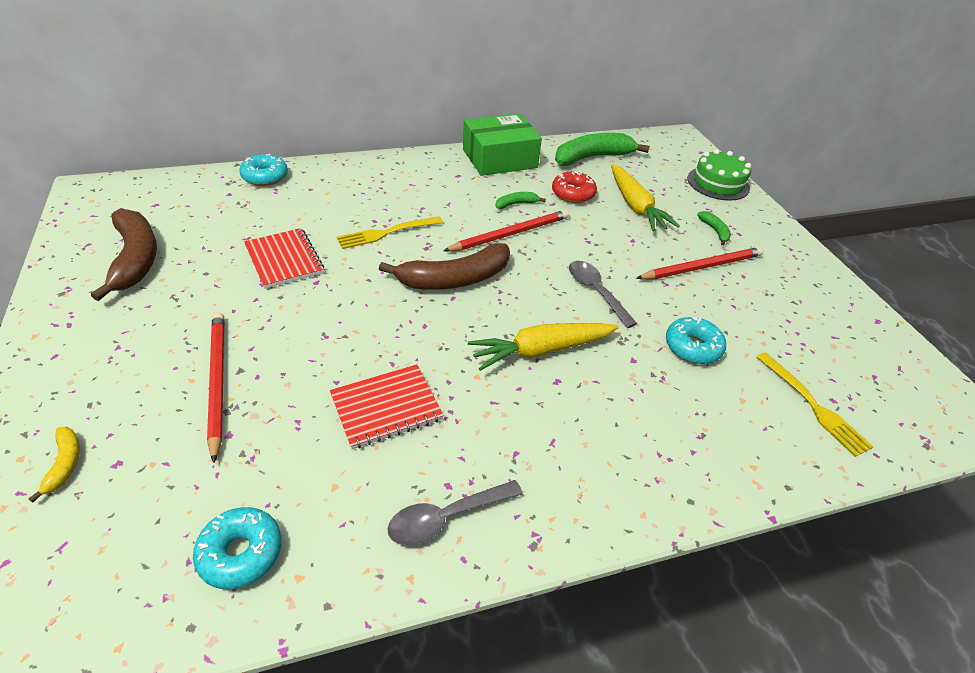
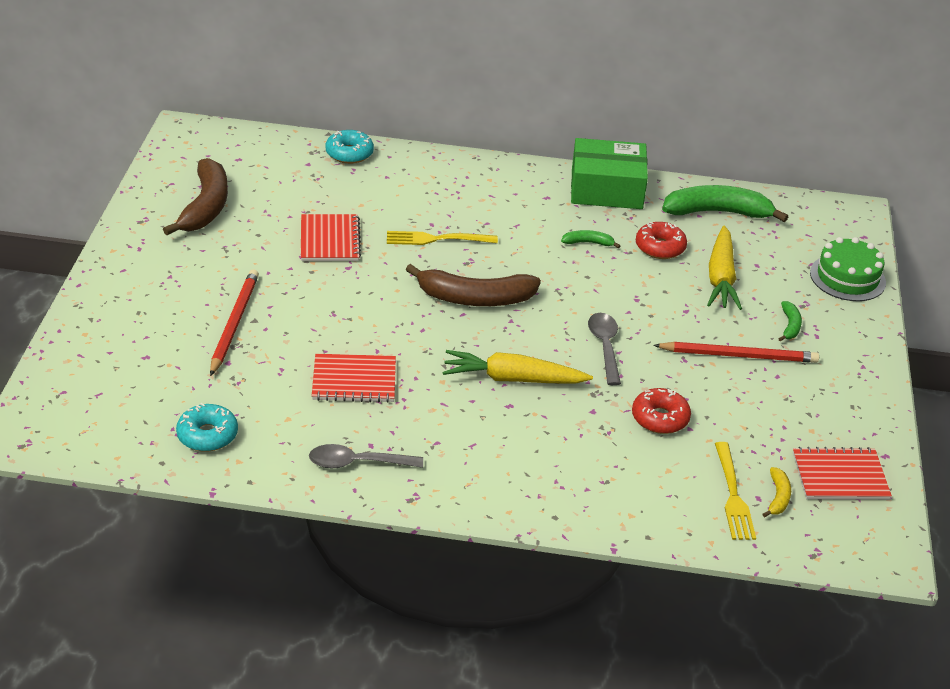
camera: 25 degrees right, 5 degrees down
(65, 464) = (112, 346): yellow banana -> yellow banana (778, 497)
(510, 234) = (559, 271): red pencil -> none
(692, 347) = (660, 418): turquoise donut -> red donut
(868, 353) = (840, 476): none -> red notebook

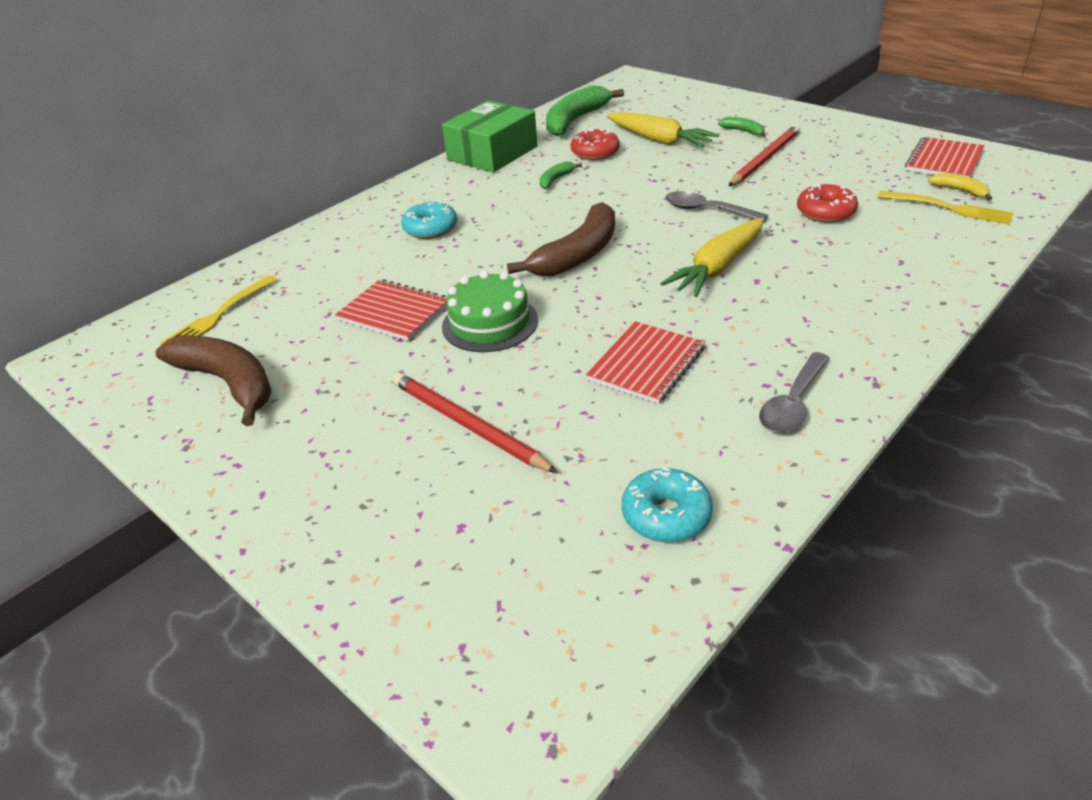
camera: 50 degrees left, 0 degrees up
(349, 153) = (271, 260): turquoise donut -> turquoise donut (430, 229)
(437, 239) = (466, 250): yellow fork -> yellow fork (219, 315)
(847, 277) = (703, 98): green cake -> green cake (490, 323)

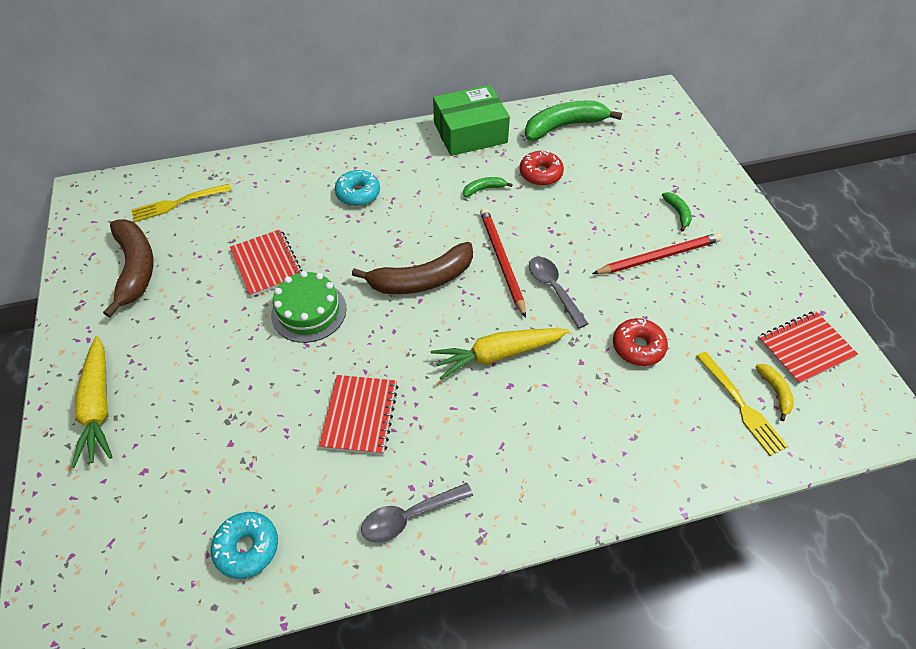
camera: 30 degrees right, 15 degrees up
(467, 425) = (217, 393): red pencil -> red pencil (501, 261)
(646, 364) = (360, 415): red notebook -> red notebook turned 60 degrees counterclockwise
(659, 140) = (601, 186): yellow carrot -> yellow carrot (99, 406)

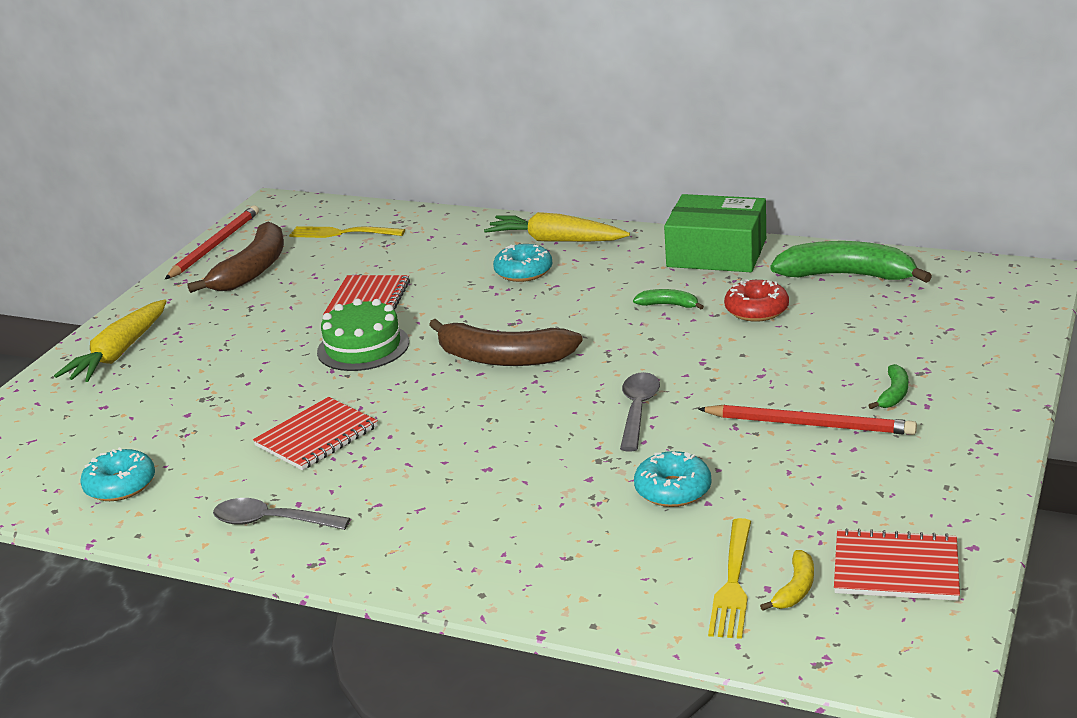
camera: 40 degrees right, 25 degrees down
(498, 354) = (506, 441): yellow carrot -> yellow carrot (556, 240)
(501, 261) = (609, 370): red pencil -> red pencil (215, 245)
(638, 347) = (673, 490): red donut -> turquoise donut

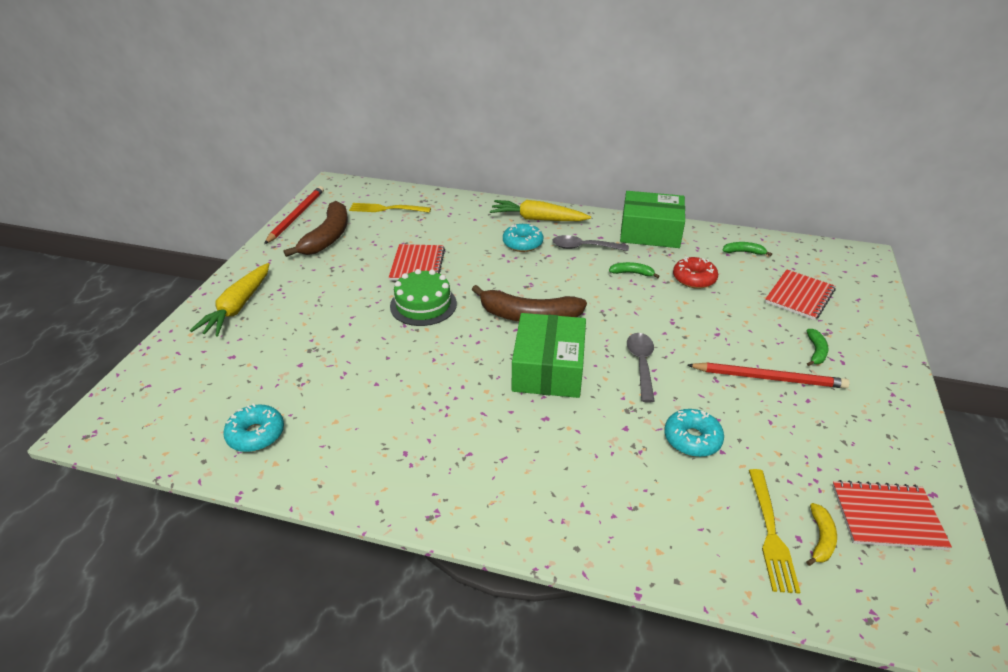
camera: 10 degrees left, 10 degrees up
(271, 521) = (387, 472): grey spoon -> grey spoon (584, 247)
(316, 436) = (406, 386): red notebook -> red notebook (799, 296)
(509, 416) = (548, 369): none -> green box
(847, 275) = (743, 252): green banana -> green banana, size x0.46

